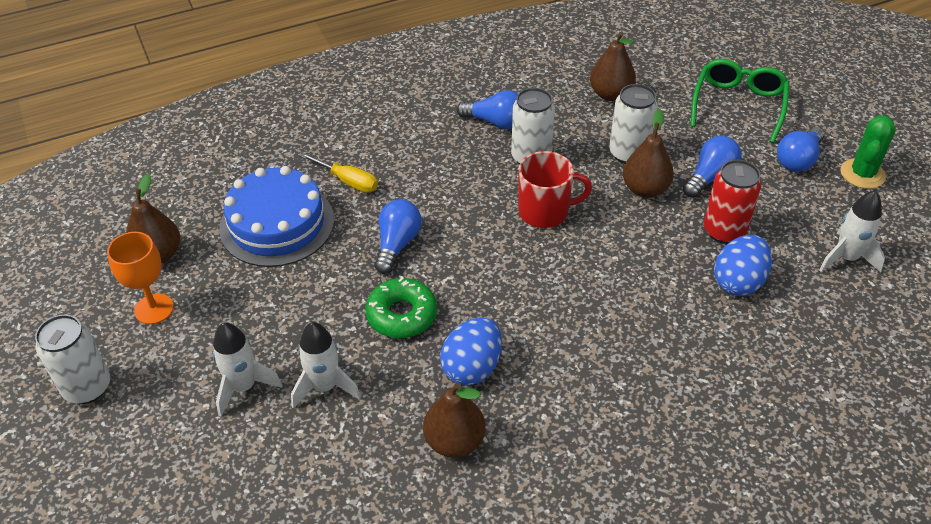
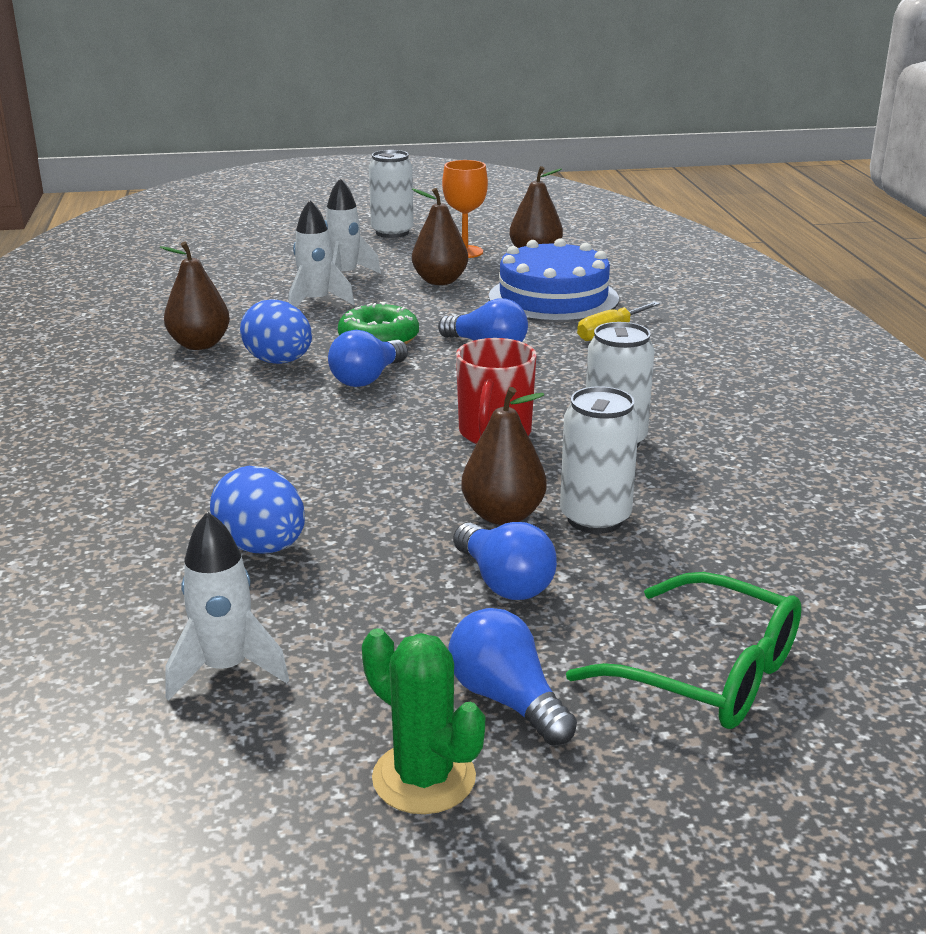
camera: 105 degrees right, 20 degrees down
(495, 122) = (706, 428): blue light bulb -> blue light bulb (367, 378)
(610, 94) = (765, 534): brown pear -> brown pear (440, 281)
(724, 231) = (370, 562): red can -> none

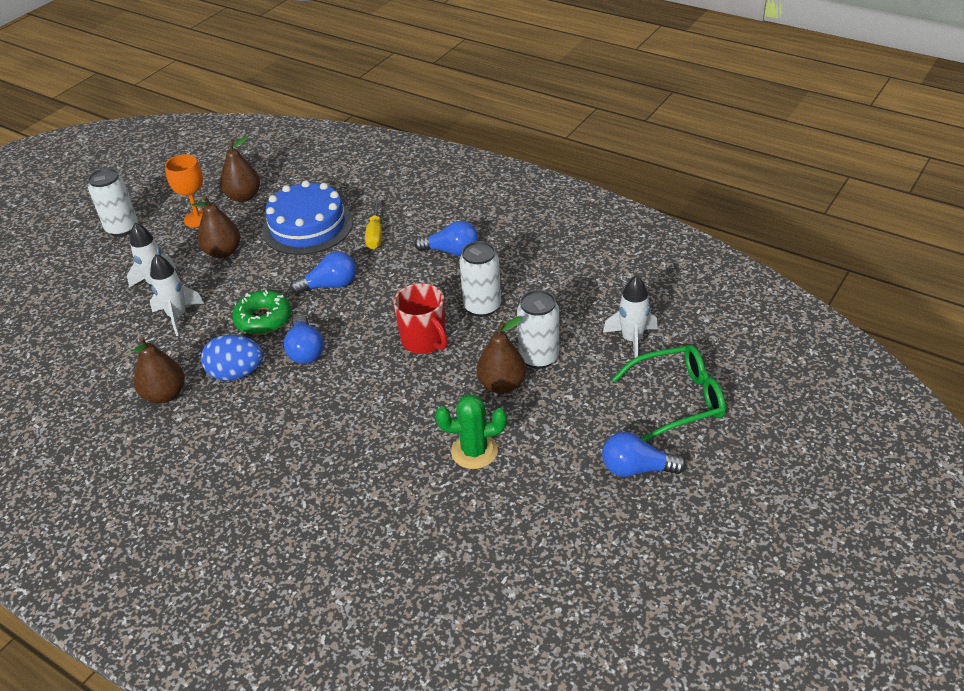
camera: 45 degrees left, 15 degrees up
(226, 669) = (523, 549): white rocket -> white rocket (632, 340)
(262, 547) = (433, 485): blue egg -> none
(424, 778) = (660, 524): green cactus -> green cactus (474, 451)
(504, 582) = (555, 418): blue light bulb -> blue light bulb (451, 251)

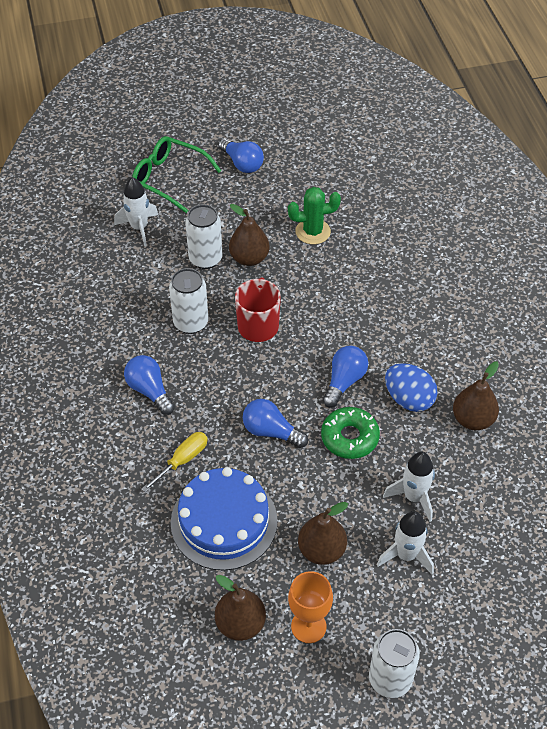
camera: 140 degrees left, 10 degrees up
(474, 451) = (313, 232): green cactus -> green cactus turned 45 degrees counterclockwise

